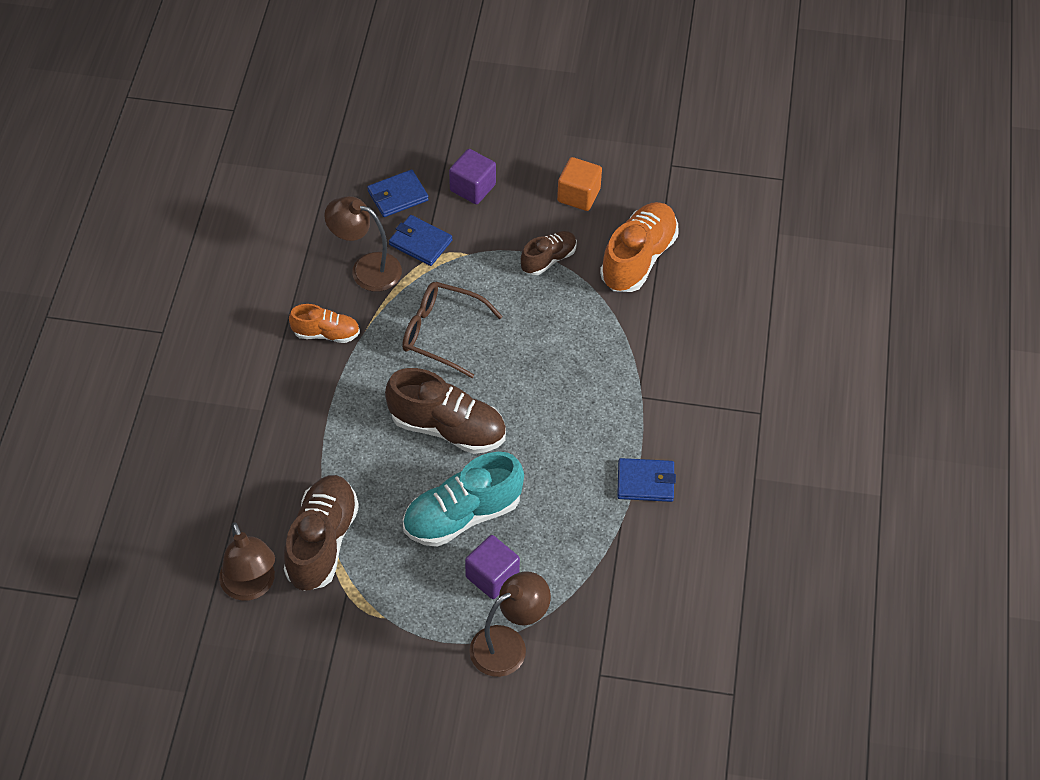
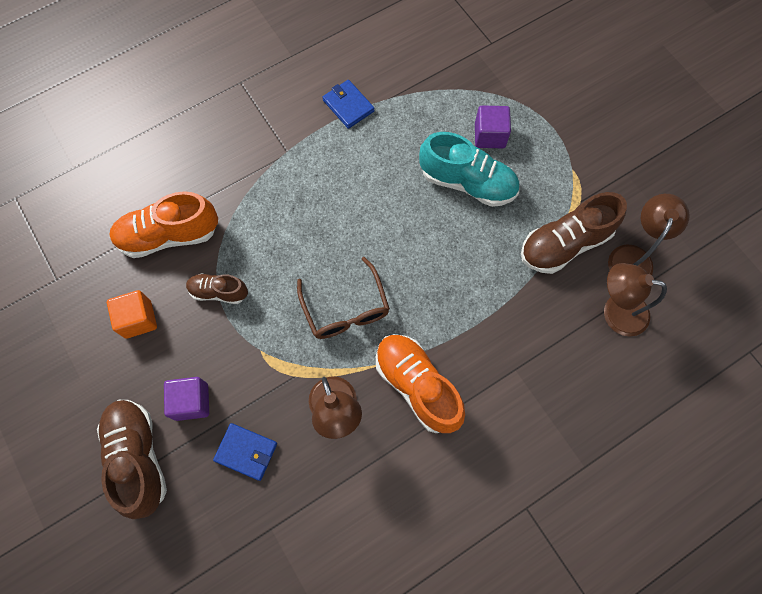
camera: 130 degrees left, 15 degrees up
(326, 333) = (417, 386): orange shoe -> orange shoe, size x1.75
(420, 242) = (278, 393): blue wallet -> none
(447, 428) = (416, 241): brown shoe -> brown shoe (138, 457)
(508, 644) = (521, 96): brown lamp -> brown lamp (615, 311)

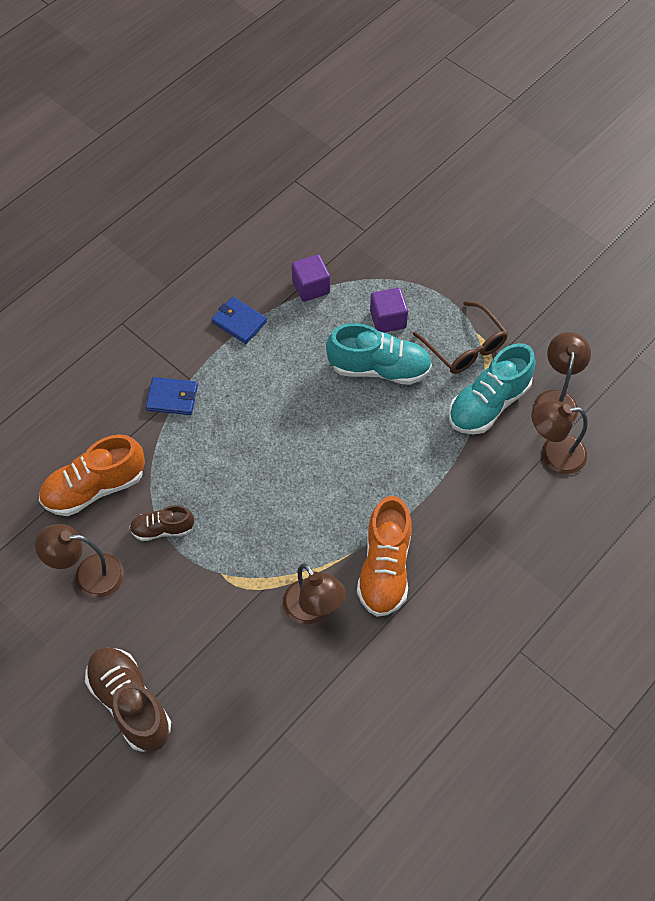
camera: 15 degrees left, 10 degrees down
(138, 319) = (88, 575): orange cube -> brown lamp
(192, 401) = (167, 638): purple cube -> purple cube (311, 287)
(246, 452) = (236, 670): blue wallet -> blue wallet (172, 398)
(345, 308) = (294, 514): brown glasses -> brown glasses (464, 347)
(417, 386) = (385, 568): orange shoe -> orange shoe turned 120 degrees counterclockwise
(565, 244) = (488, 404): brown shoe -> turquoise shoe

